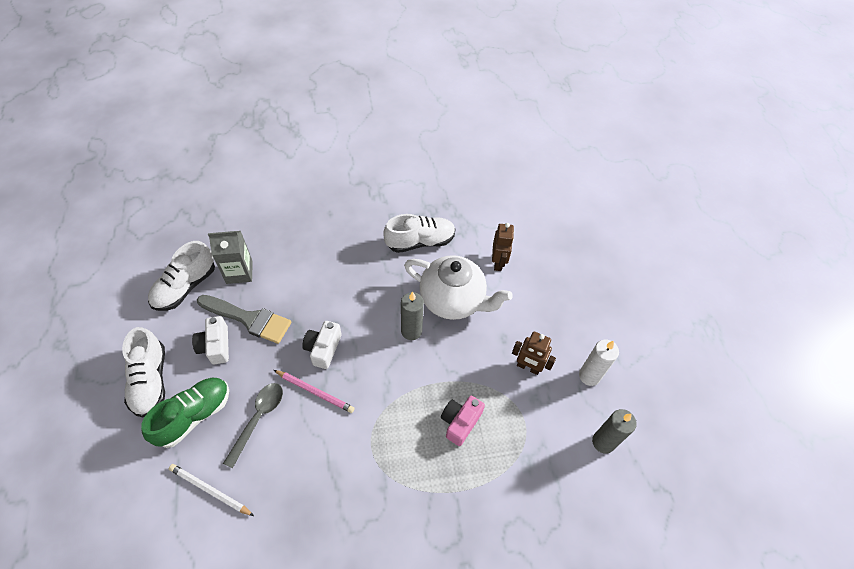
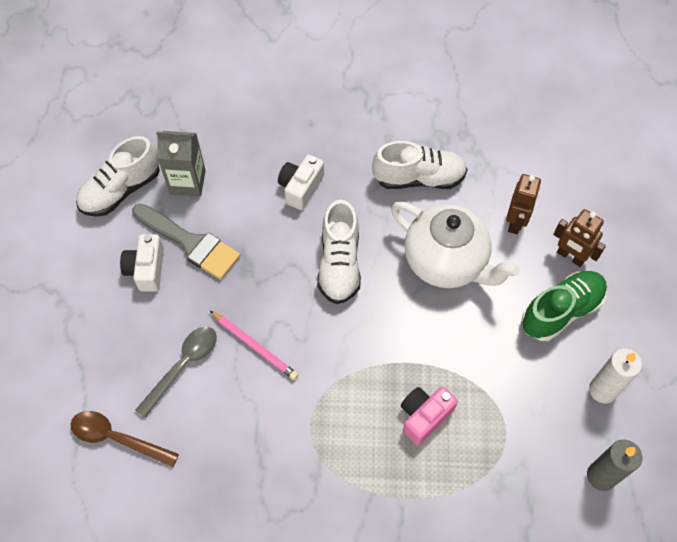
camera: 15 degrees right, 5 degrees up
(150, 380) = (66, 297): white shoe -> white shoe (339, 264)
(194, 415) = (110, 348): green shoe -> green shoe (561, 311)
(210, 490) = (117, 438): white pencil -> brown spoon
(323, 348) = (273, 295): white camera -> white camera (300, 188)
(411, 331) = (385, 292): grey candle -> none
(528, 367) = (525, 364): brown robot -> brown robot (570, 257)

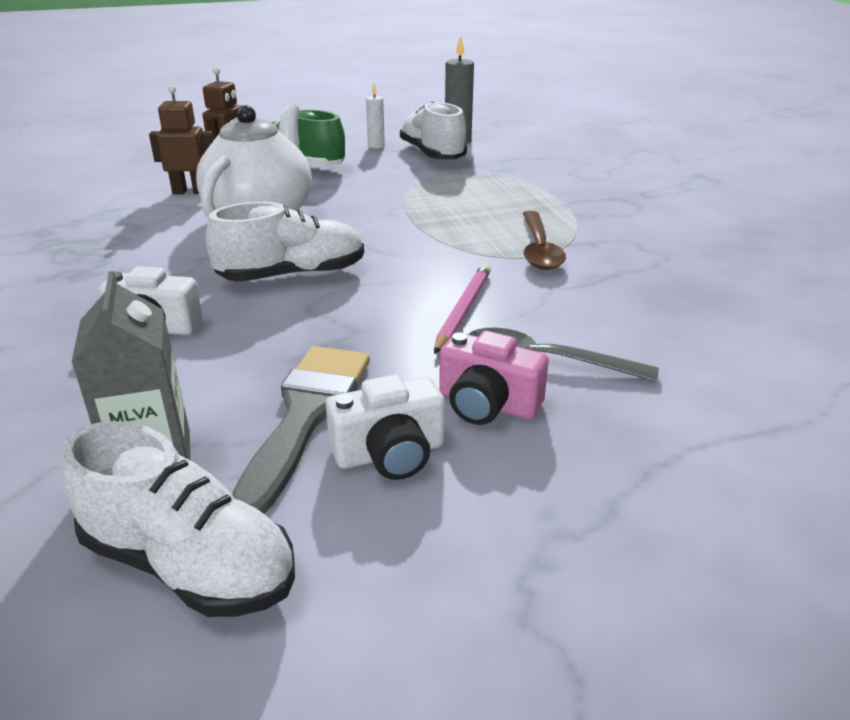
camera: 110 degrees left, 30 degrees down
(117, 438) = (714, 390): brown spoon -> brown spoon (539, 249)
(419, 178) = (126, 247): white shoe -> white shoe (432, 155)
(424, 416) = (467, 203): pink camera -> pink camera (487, 404)
(602, 390) = (376, 146): white candle -> white candle, size x0.61

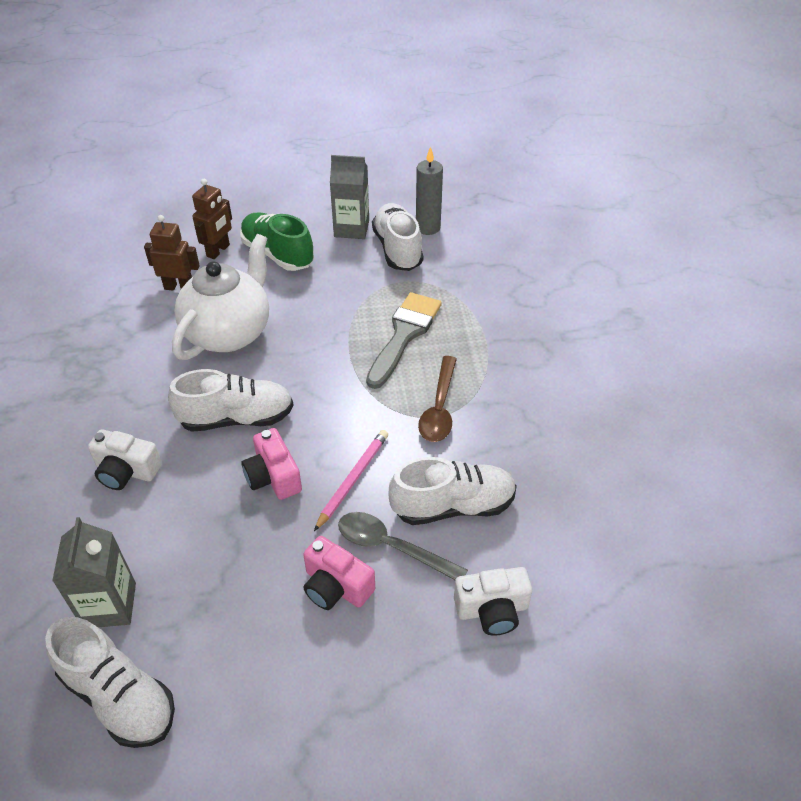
camera: 10 degrees right, 15 degrees up
(306, 415) = (213, 579): grey brush -> grey brush (404, 335)
(358, 317) = (273, 477): none -> pink camera
(376, 146) = (351, 229): white candle -> grey carton
(390, 453) = (258, 624): white camera -> white camera (492, 610)
(602, 320) = (453, 506): none -> white shoe

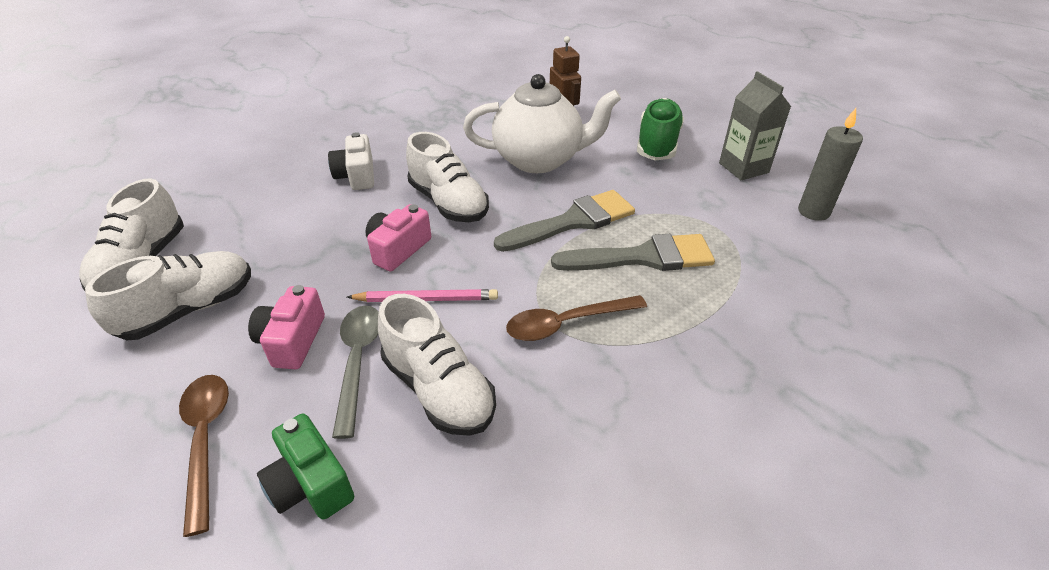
camera: 60 degrees right, 5 degrees down
(109, 605) = (225, 223): grey carton -> none
(218, 251) = (624, 117): brown robot -> none
(332, 352) = (572, 222): none -> grey brush
(397, 249) = (755, 205): white shoe -> white shoe (189, 310)
(410, 672) = (206, 440): none -> brown spoon
(492, 610) = (310, 484): white camera -> green camera

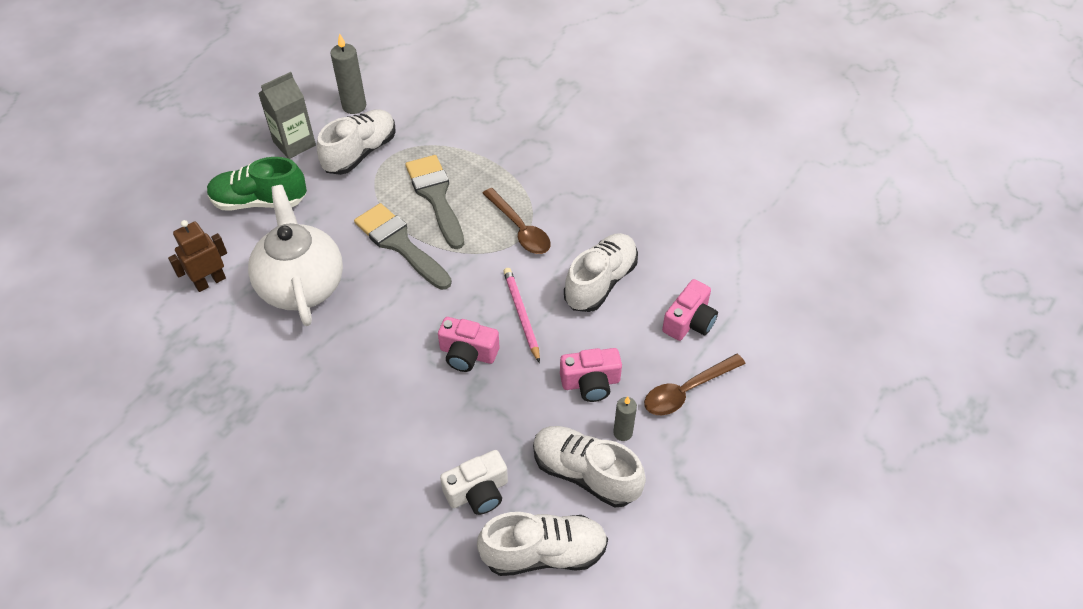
camera: 105 degrees left, 10 degrees up
(206, 354) = (622, 433): none -> grey candle
(310, 484) = (689, 321): green camera -> pink camera
(356, 176) = (358, 433): white camera -> white camera (478, 492)
(358, 361) = (594, 334): grey spoon -> none
(448, 203) = (391, 338): white shoe -> white shoe (360, 153)

